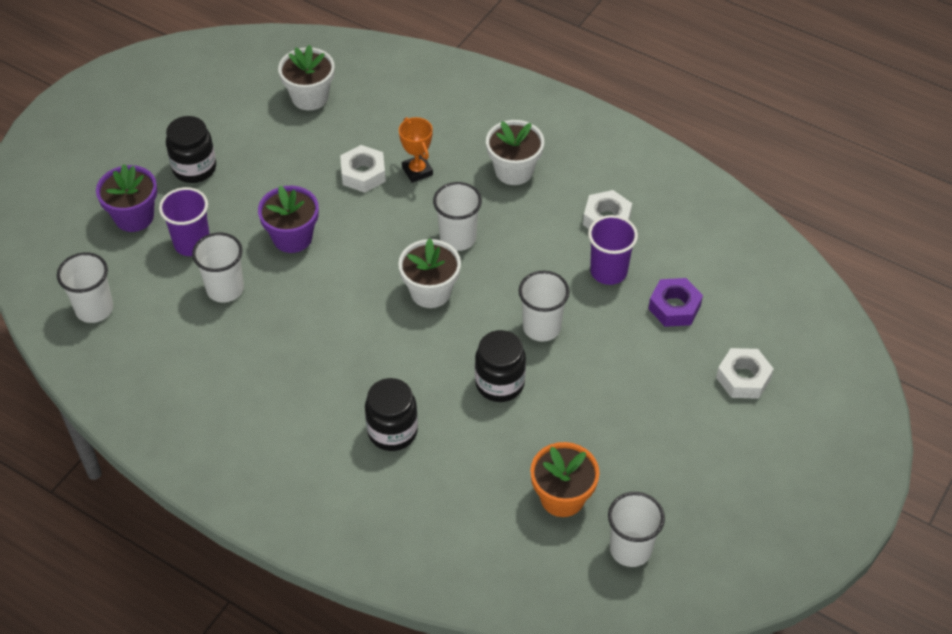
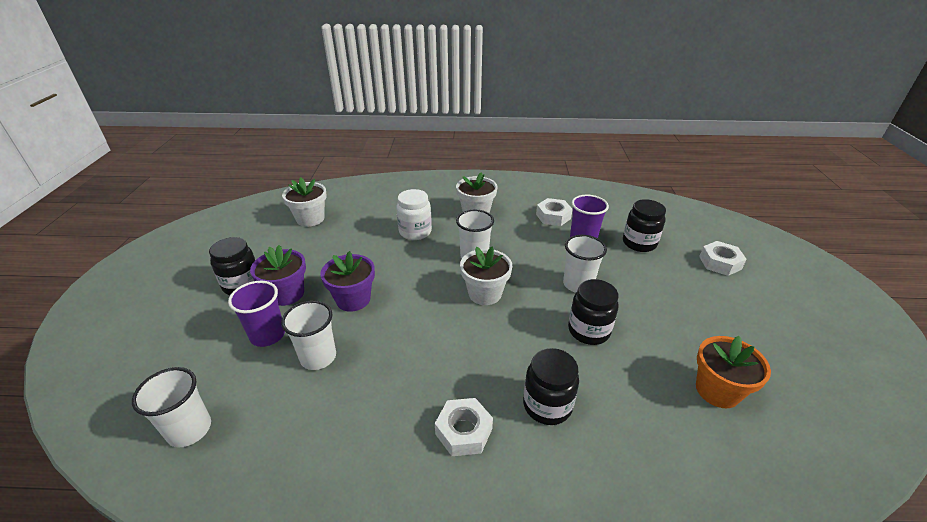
camera: 30 degrees left, 15 degrees down
(134, 217) = (201, 336): purple flower pot -> purple flower pot (287, 294)
(363, 174) = (379, 245): white nut -> white nut (463, 431)
(417, 171) = (415, 232): orange trophy -> white jar
(630, 549) = (804, 404): white cup -> none
(674, 307) = (639, 243): purple nut -> black jar

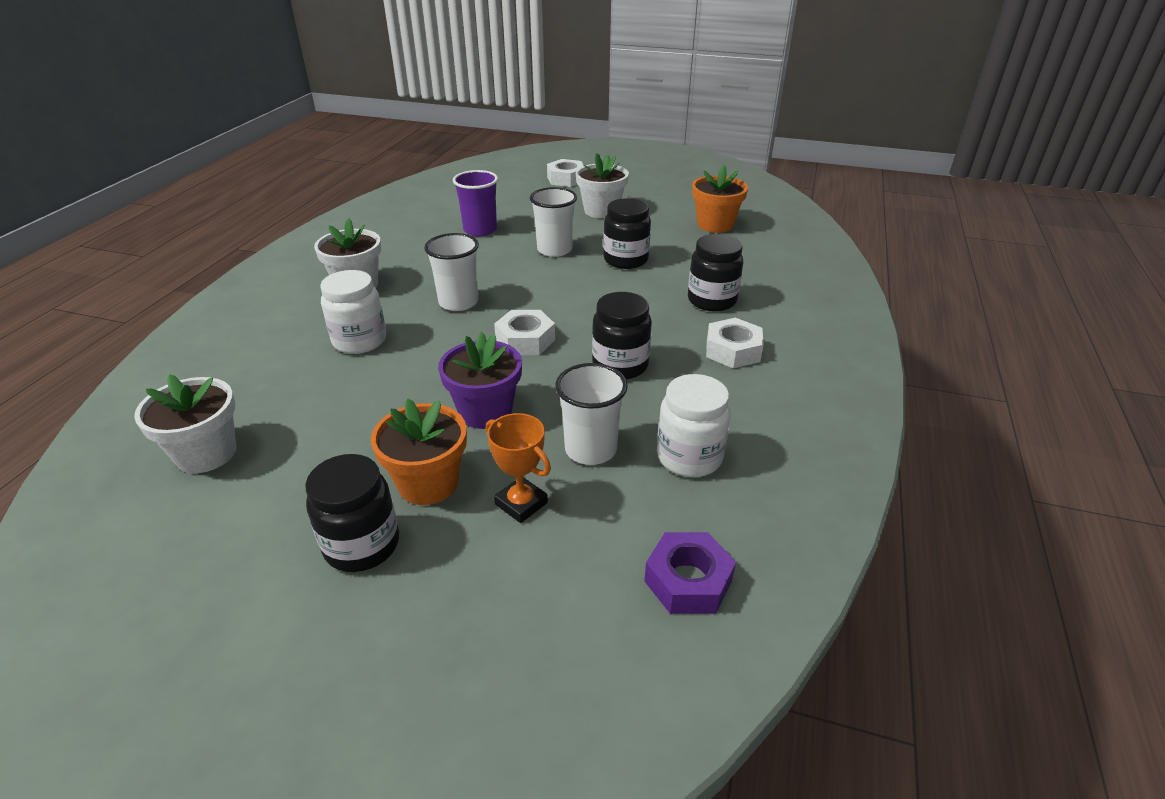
camera: 75 degrees left, 0 degrees up
(189, 429) = (688, 581): white cup -> purple nut
(267, 335) = (521, 503): purple cup -> orange trophy
(287, 294) = (428, 483): purple flower pot -> orange flower pot
(311, 415) = (689, 457): none -> white jar
(485, 293) = (536, 306): white flower pot -> white flower pot (601, 211)
(553, 216) = (418, 236): white nut -> white nut (525, 340)
(639, 243) = (509, 204): black jar -> black jar (620, 365)

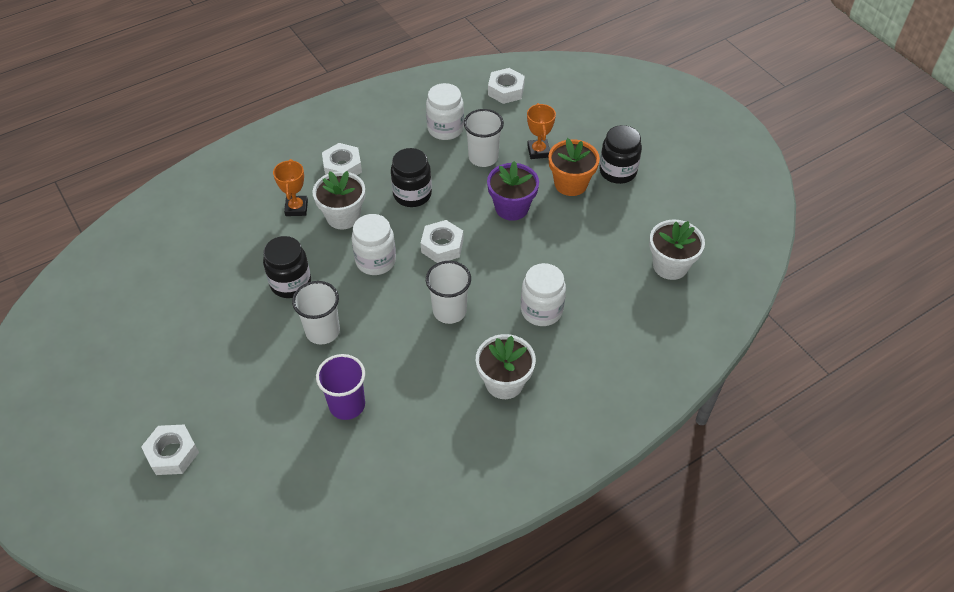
camera: 140 degrees left, 15 degrees up
(576, 302) = (376, 261): none -> white jar
(601, 211) = (220, 365): white flower pot -> white flower pot (343, 216)
(688, 581) = (506, 90): purple nut -> white nut
(712, 300) = (296, 208): black jar -> orange trophy
(715, 225) = (171, 281): orange flower pot -> none

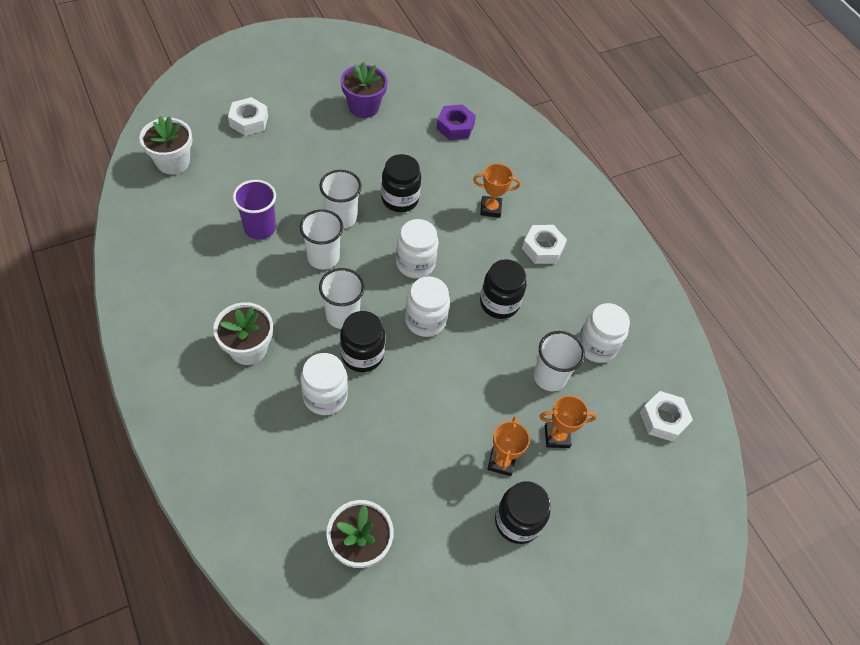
camera: 90 degrees right, 5 degrees up
(177, 246) = (455, 127): none -> purple nut
(343, 216) = (475, 243): white flower pot -> white flower pot (173, 162)
(379, 338) = (323, 257): none -> white cup
(442, 246) = (425, 320): white nut -> white jar
(490, 289) = (362, 355): none -> black jar
(511, 208) = (470, 393): purple flower pot -> purple flower pot (363, 107)
(570, 184) = (501, 462): orange flower pot -> orange trophy

